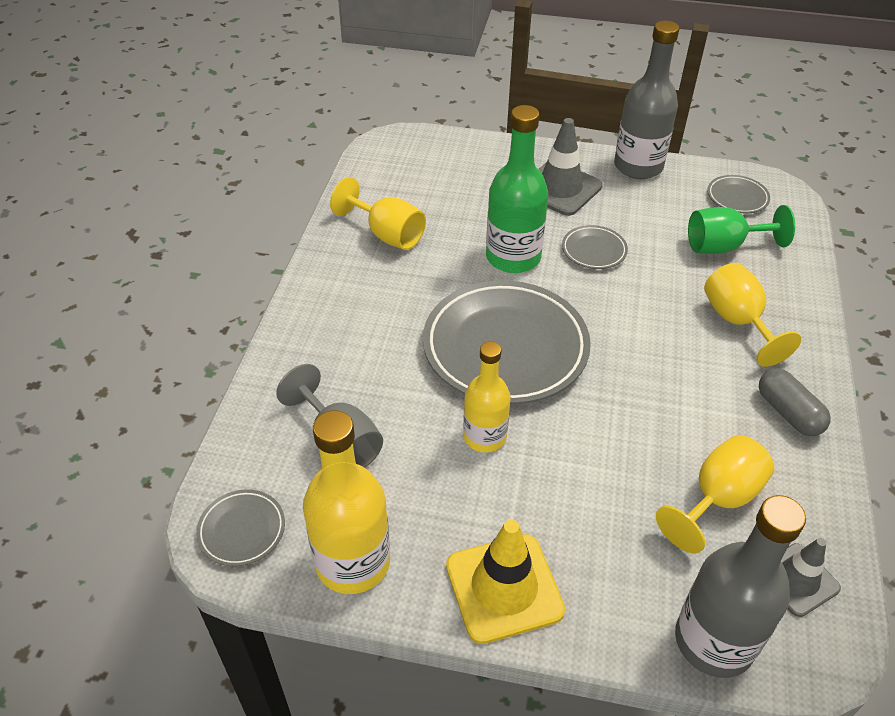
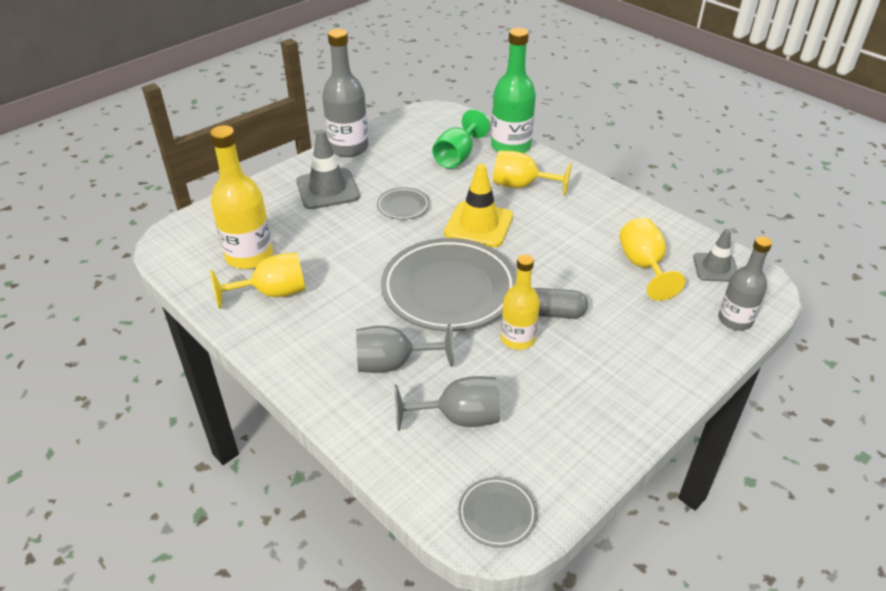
camera: 55 degrees left, 5 degrees down
(353, 562) = (573, 459): yellow bottle -> yellow bottle (249, 256)
(369, 359) = (393, 363): none -> grey goblet
(504, 588) = (644, 390): yellow traffic cone -> yellow traffic cone (478, 225)
(513, 257) = (369, 244): green bottle -> green bottle (510, 146)
(714, 641) = (735, 320): grey bottle -> grey bottle, size x0.65
(737, 197) = (422, 129): grey plate -> none
(788, 412) = (604, 207): grey capsule -> grey capsule (553, 313)

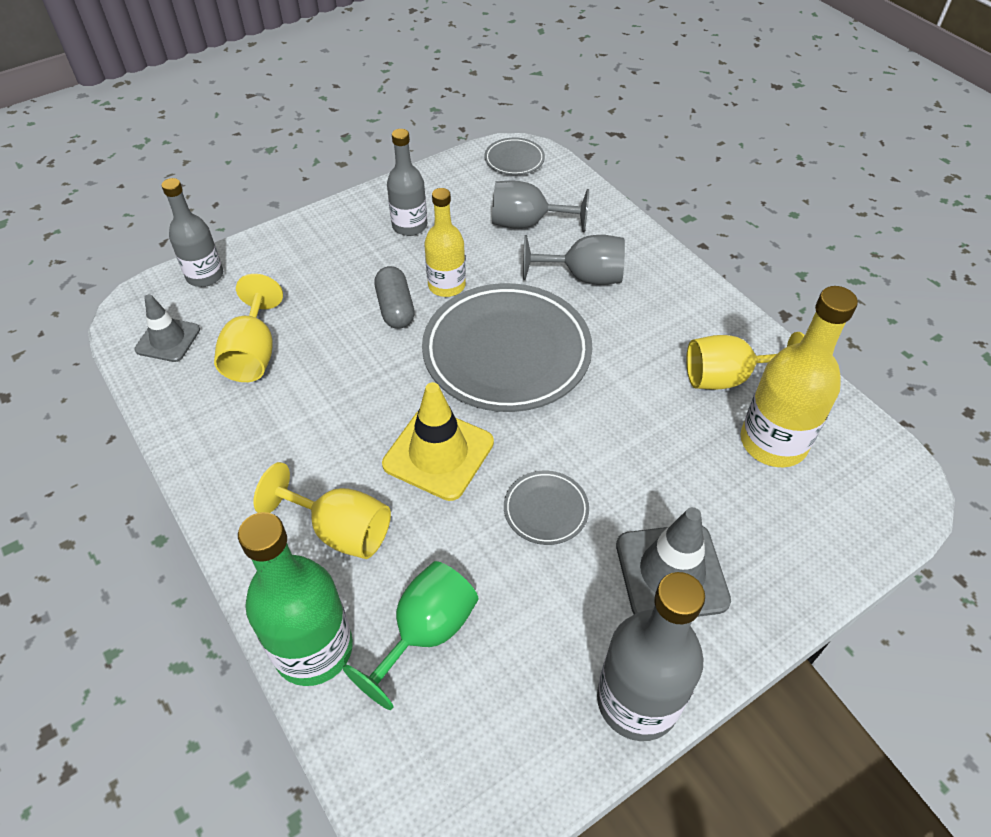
camera: 170 degrees left, 10 degrees up
(553, 313) = (395, 308): grey capsule -> grey capsule turned 60 degrees clockwise
(581, 397) = (409, 226): none -> grey bottle

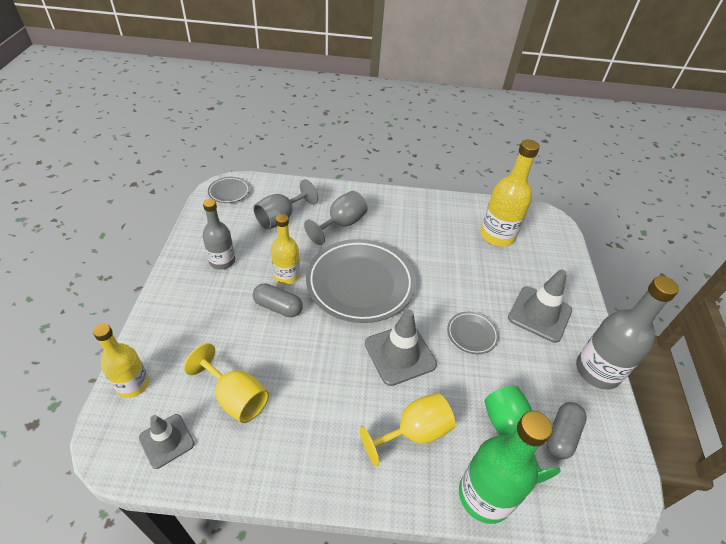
camera: 55 degrees left, 5 degrees down
(205, 276) = (133, 384): grey bottle -> yellow bottle
(438, 453) = (400, 354): yellow traffic cone -> grey traffic cone
(475, 699) = (561, 435): none -> grey capsule
(728, 378) = (451, 224): yellow goblet -> none

